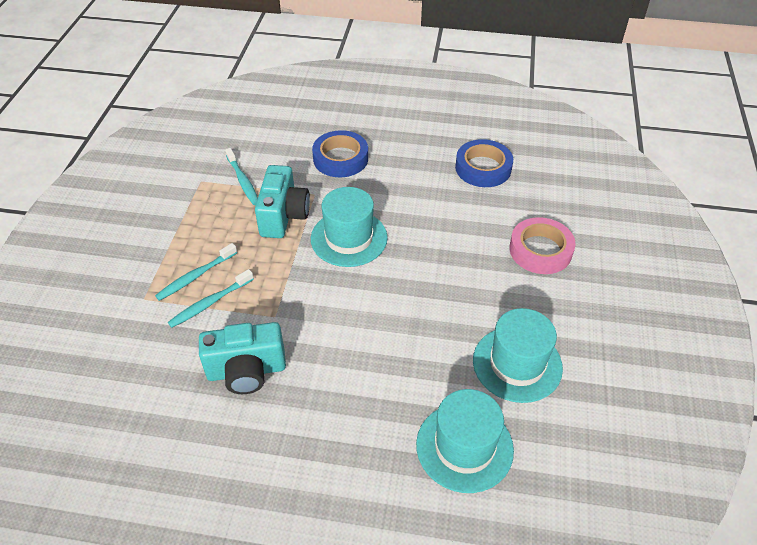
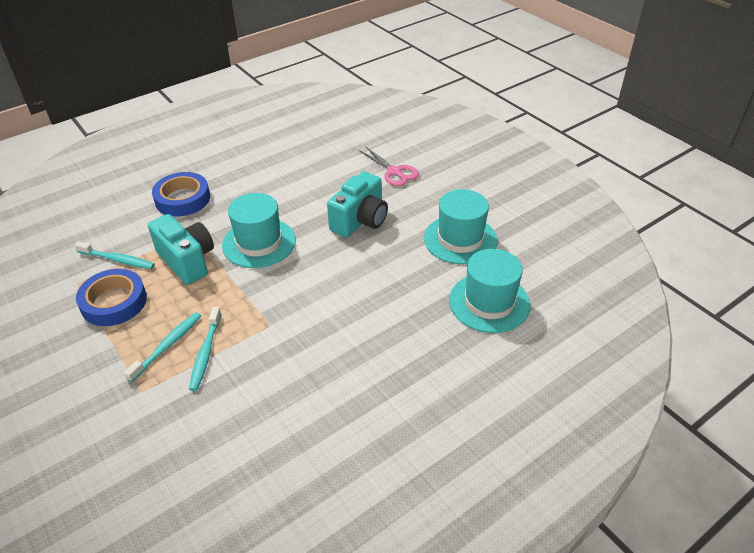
camera: 45 degrees left, 5 degrees down
(195, 276) = (167, 345): turquoise toothbrush -> turquoise toothbrush turned 150 degrees counterclockwise
(246, 371) = (296, 371): turquoise camera -> turquoise camera (360, 221)
(483, 168) = (297, 147): blue tape -> blue tape (114, 302)
(540, 250) = (394, 172): pink tape -> pink scissors

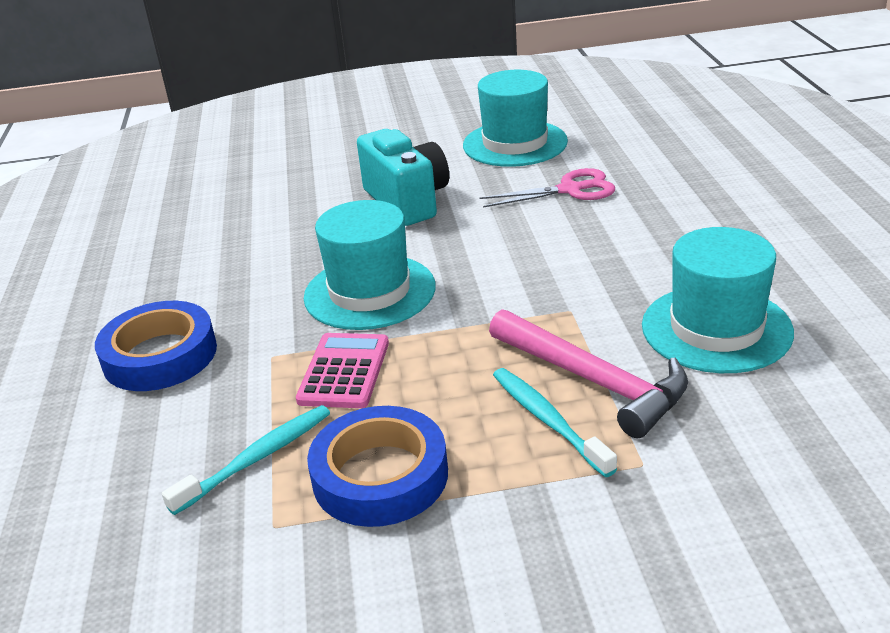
camera: 60 degrees left, 10 degrees down
(187, 261) = (344, 371): turquoise camera -> pink calculator
(205, 353) = (593, 380): turquoise toothbrush -> pink hammer
(394, 172) = (327, 159): pink scissors -> pink scissors (569, 190)
(489, 302) = (643, 149): turquoise hat -> turquoise hat (716, 328)

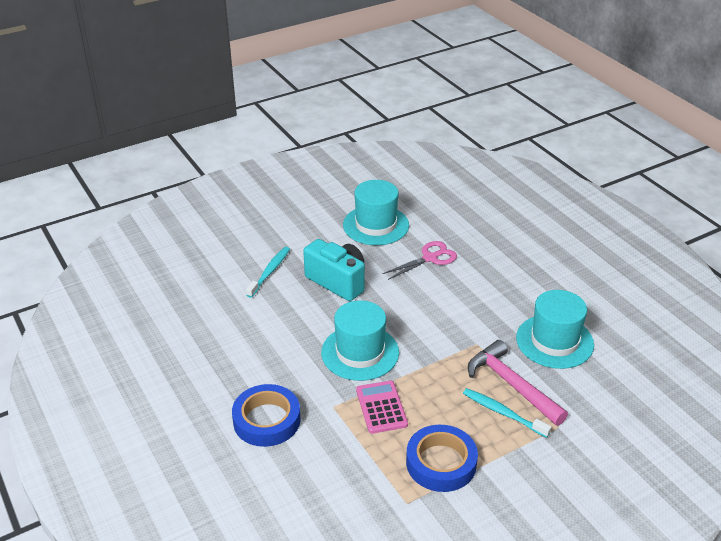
camera: 25 degrees left, 5 degrees up
(257, 458) = (371, 469): turquoise toothbrush -> turquoise toothbrush (269, 272)
(593, 380) = (512, 385): pink hammer -> pink hammer turned 150 degrees counterclockwise

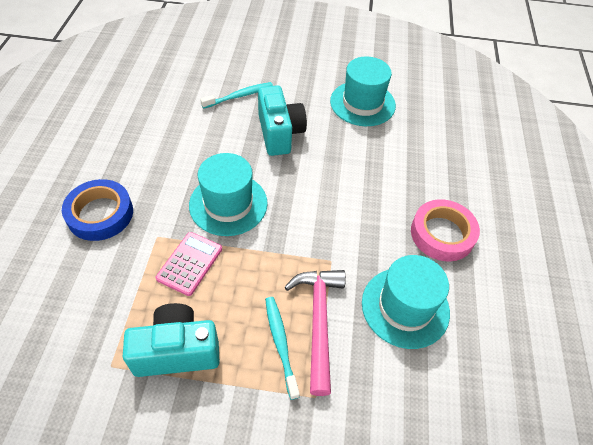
camera: 35 degrees right, 15 degrees up
(430, 258) = (376, 157): pink scissors -> none
(441, 463) = (177, 351): blue tape -> turquoise camera
(529, 283) = (442, 234): none -> pink tape

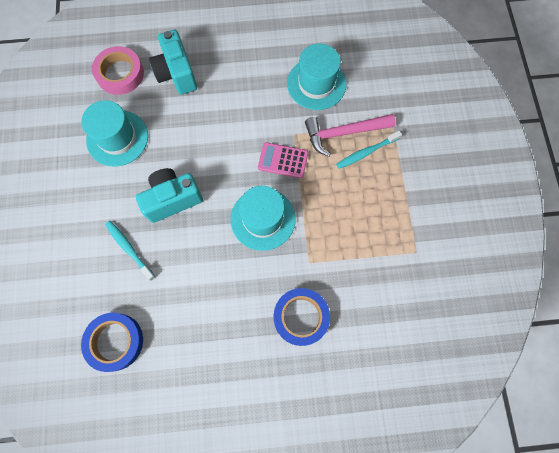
camera: 100 degrees left, 20 degrees up
(157, 76) = (115, 342): none -> blue tape
(177, 351) = (392, 214): turquoise camera -> turquoise camera (176, 74)
(189, 263) = (325, 229): pink calculator -> pink calculator (283, 160)
(442, 234) = (250, 66): pink tape -> pink tape (120, 74)

